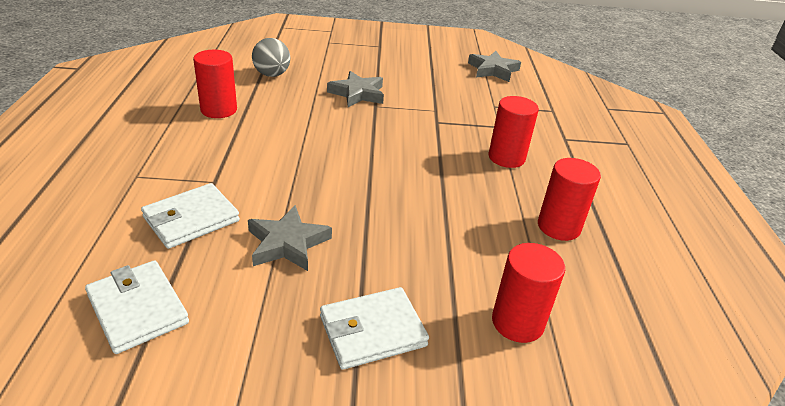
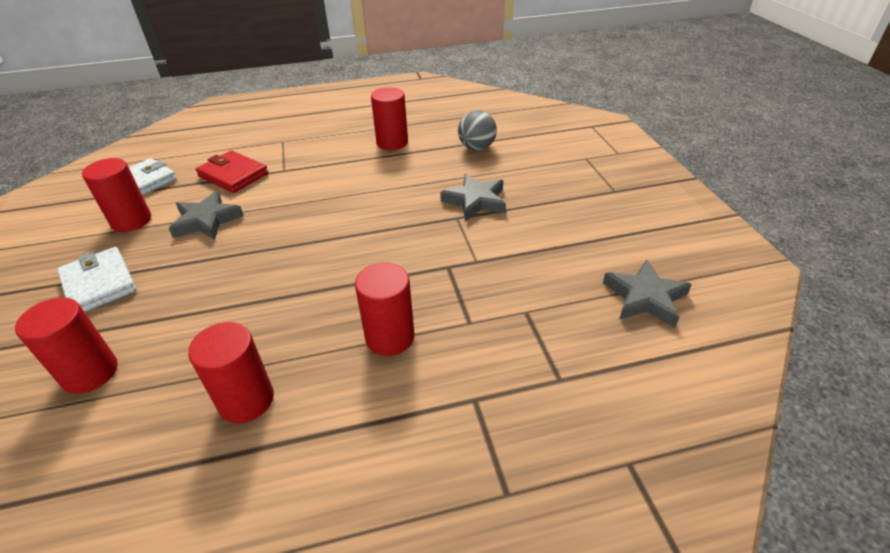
camera: 80 degrees right, 5 degrees up
(191, 219) = (233, 175): white wallet -> red wallet
(241, 311) = (131, 221): none -> red cylinder

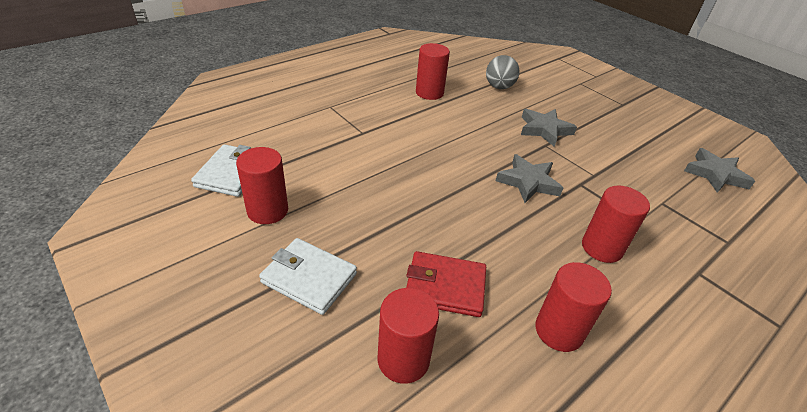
camera: 30 degrees left, 0 degrees up
(206, 221) = (345, 193): grey star -> grey star (528, 182)
(233, 175) = (320, 146): red wallet -> red wallet (445, 287)

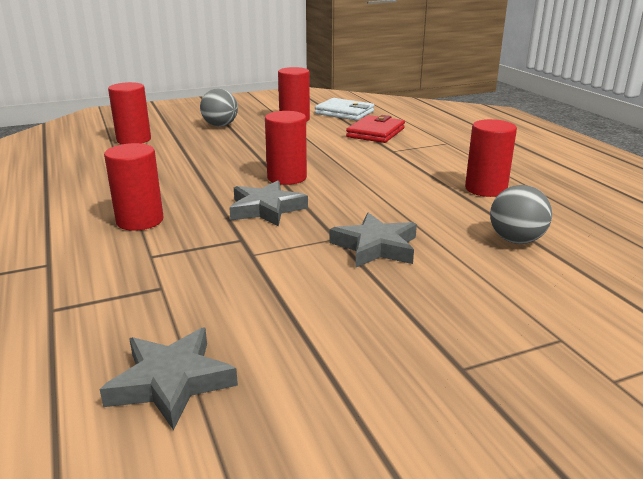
camera: 110 degrees right, 15 degrees down
(309, 278) = (220, 125): white wallet -> grey ball
(445, 287) = (172, 155): red wallet -> red wallet (375, 133)
(559, 331) = (90, 181): red cylinder -> red cylinder (287, 178)

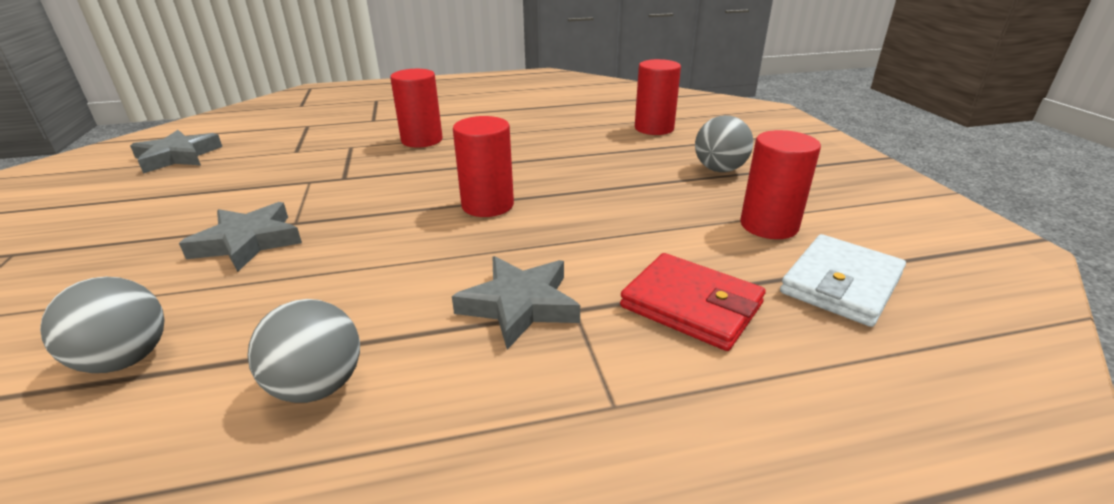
camera: 100 degrees right, 5 degrees up
(266, 209) = (402, 190): grey star -> grey star (520, 305)
(485, 189) = (318, 386): red cylinder -> grey ball

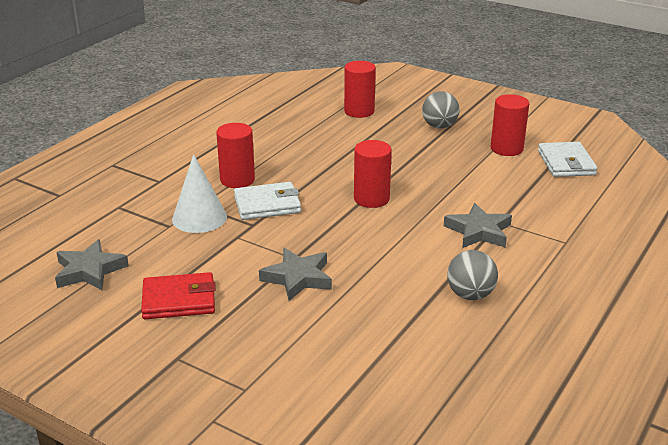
camera: 45 degrees left, 0 degrees up
(126, 359) = (379, 336): grey ball -> none
(326, 155) = (199, 218): none -> white cone
(393, 168) = (267, 205): none -> white wallet
(691, 305) = (534, 198): red wallet -> red wallet (179, 300)

